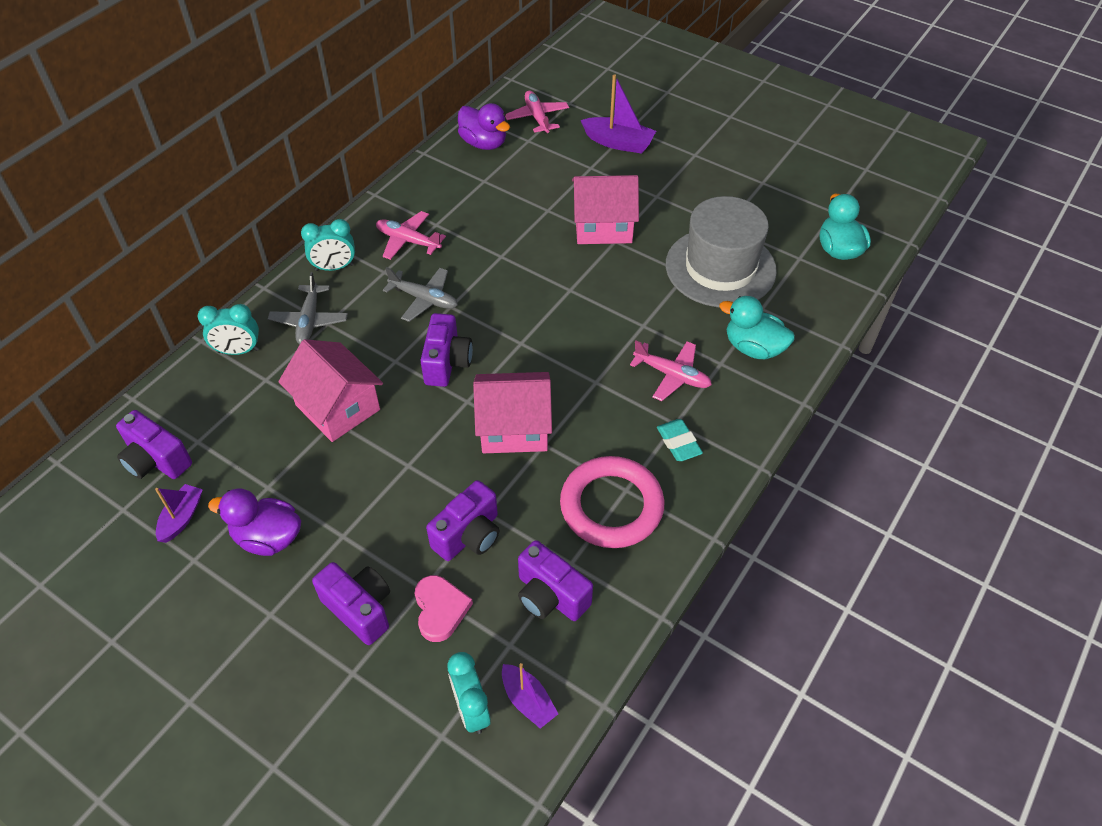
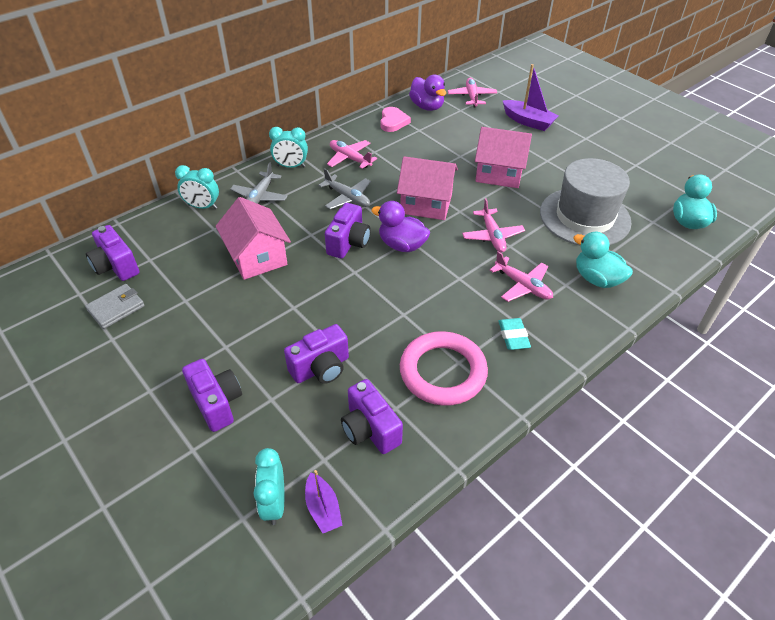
camera: 15 degrees right, 5 degrees down
(182, 518) = (116, 308): purple boat -> grey wallet
(268, 538) = (170, 335): purple duck -> purple duck (402, 245)
(440, 609) = (278, 418): pink heart -> pink heart (393, 122)
(514, 428) = (384, 298): pink house -> pink house (426, 204)
(619, 316) = (492, 236): none -> pink plane

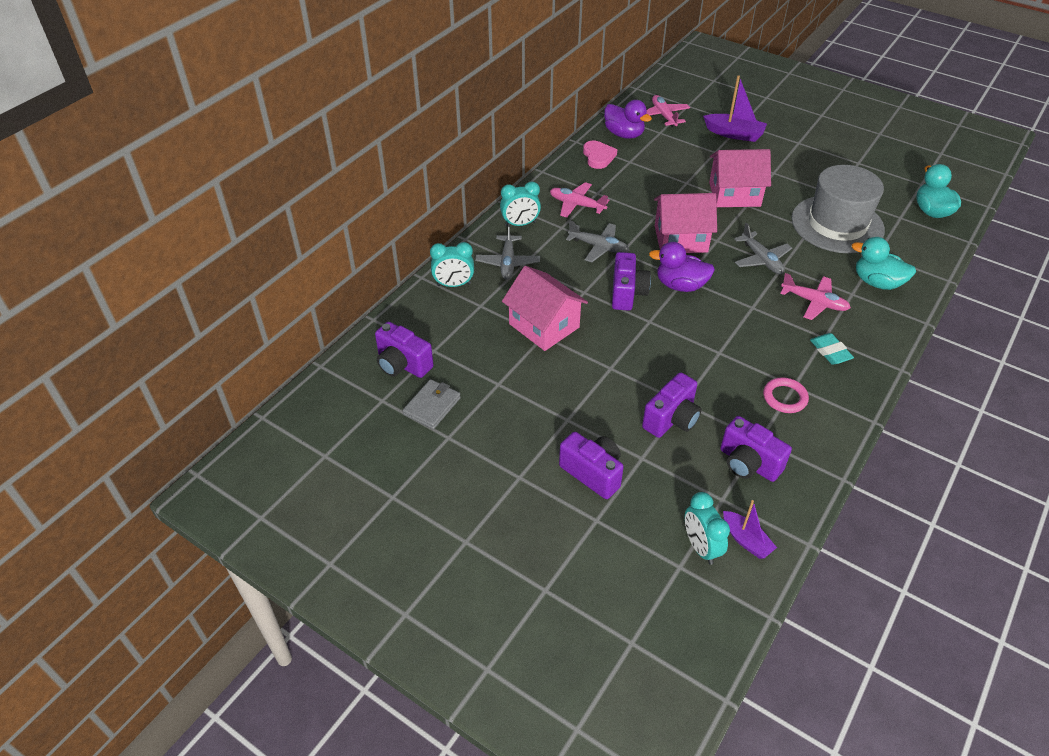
camera: 15 degrees left, 0 degrees up
(443, 372) = (784, 397): pink ring -> pink ring, size x0.52
(492, 236) = (761, 259): pink plane -> grey plane

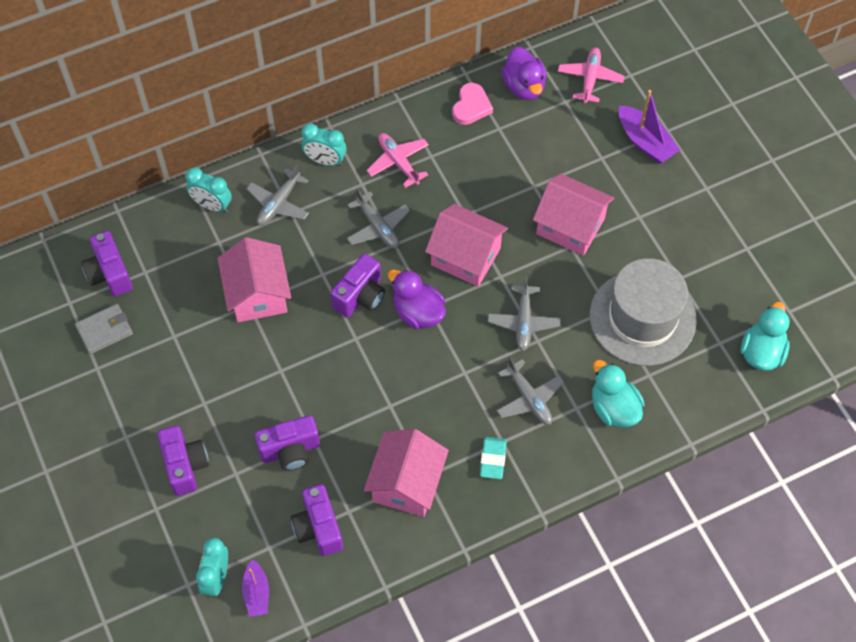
camera: 30 degrees right, 15 degrees up
(784, 397) = (406, 483): pink ring -> pink house
(814, 302) = (529, 398): pink plane -> grey plane

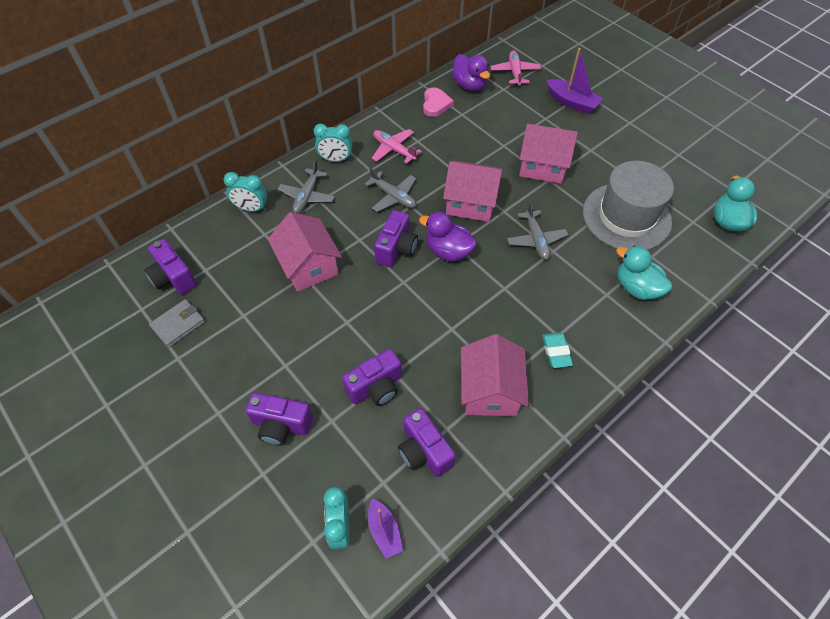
camera: 15 degrees left, 5 degrees down
(185, 466) = (281, 425): purple camera -> purple camera turned 135 degrees clockwise
(529, 398) = (565, 296): grey plane -> none

